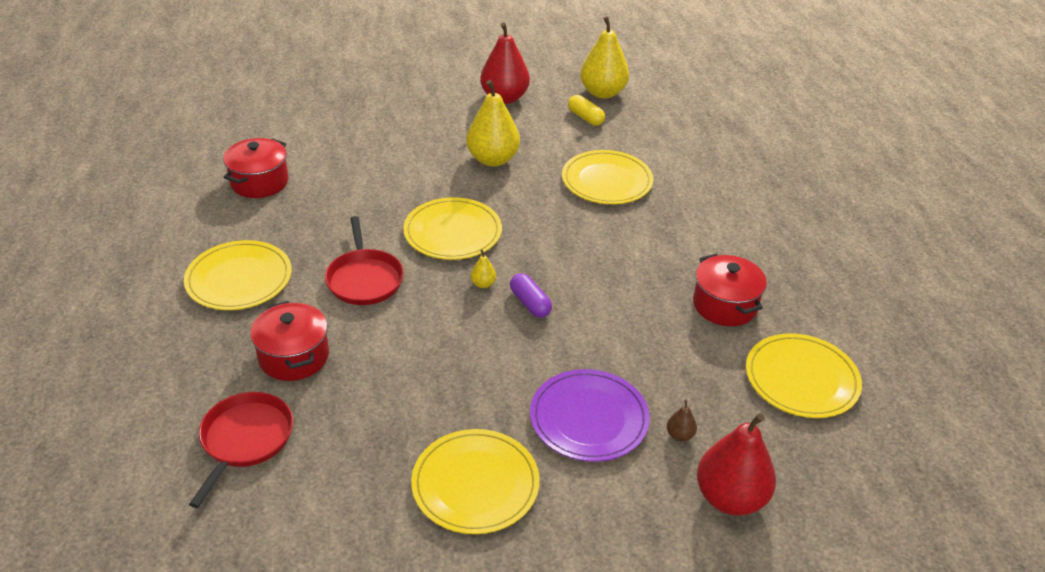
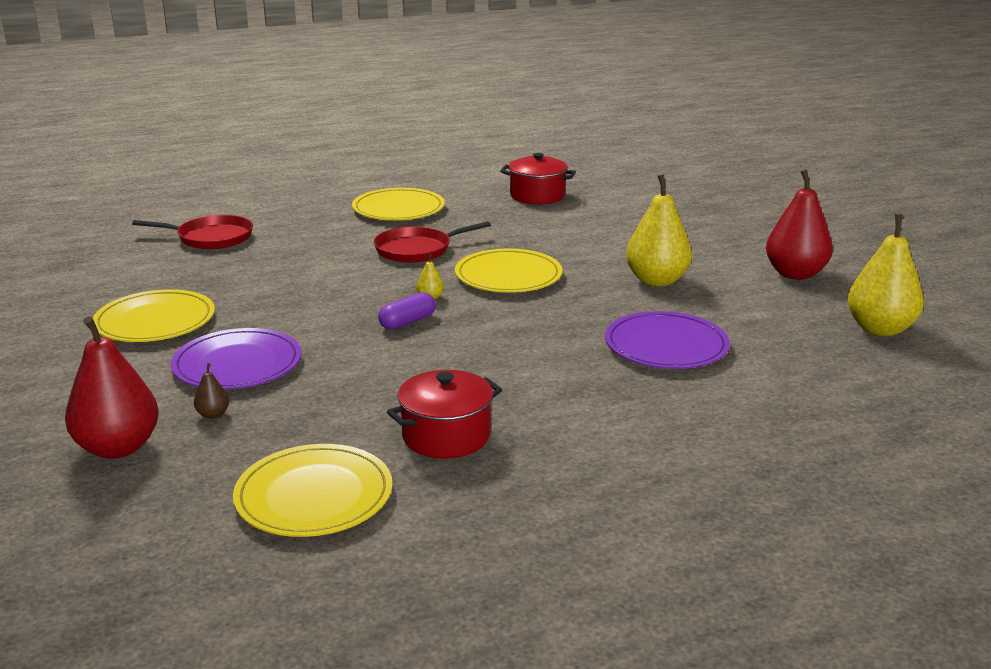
camera: 80 degrees right, 15 degrees down
(294, 356) = (306, 239): red pot -> none
(585, 118) = (802, 323): yellow capsule -> none
(607, 181) = (666, 346): yellow plate -> purple plate

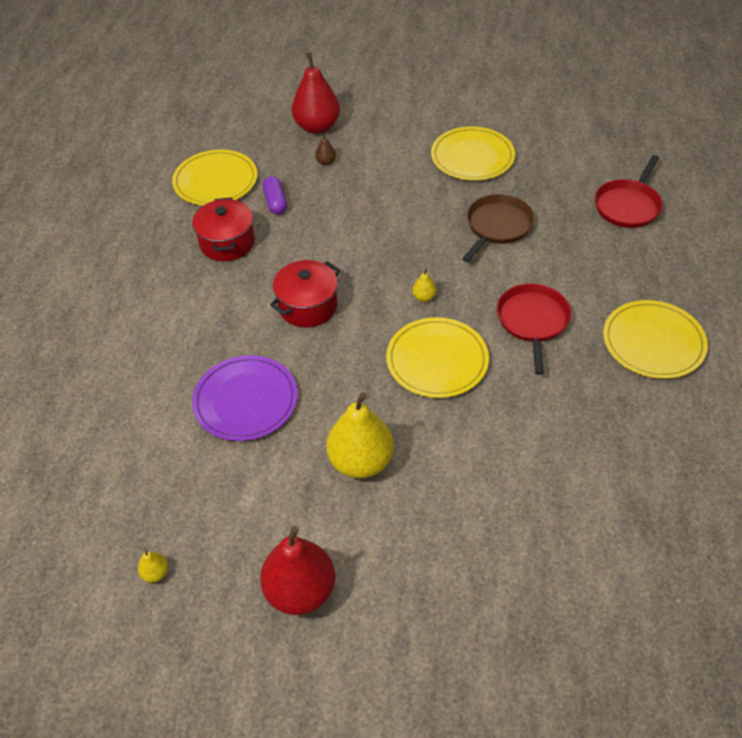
camera: 120 degrees right, 25 degrees up
(237, 364) = (382, 181): purple plate -> none
(286, 285) = (497, 226): none -> brown pan
(407, 322) = (389, 272): purple capsule -> purple capsule (275, 202)
(537, 196) = (649, 477): red pot -> red pot (308, 306)
(880, 329) = (155, 573): yellow pear -> yellow pear, size x0.42

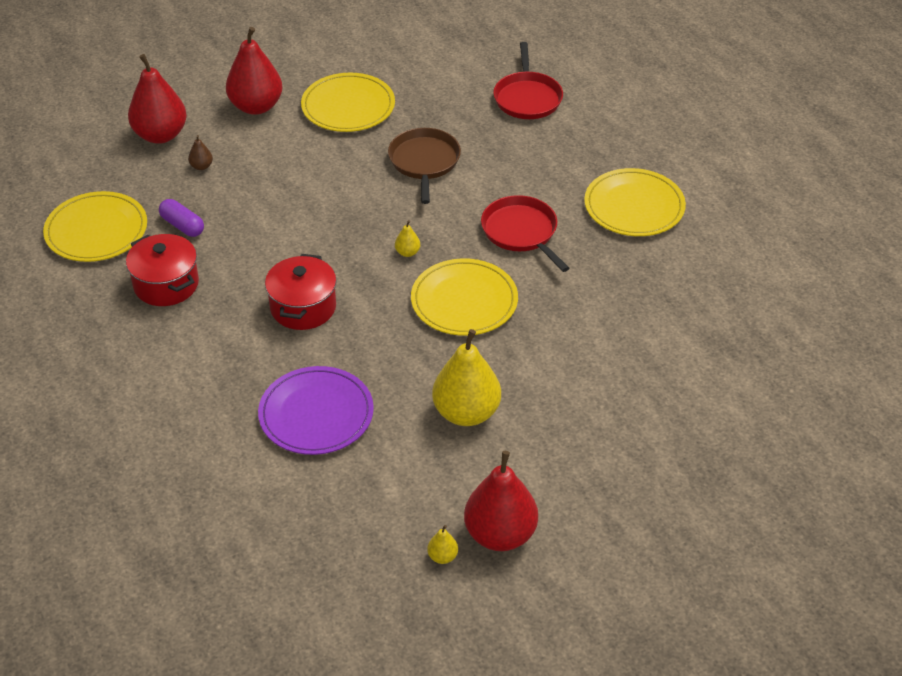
camera: 35 degrees left, 5 degrees down
(155, 573) = (360, 588): yellow pear -> yellow pear (442, 556)
(402, 131) = (256, 106): none -> red pear

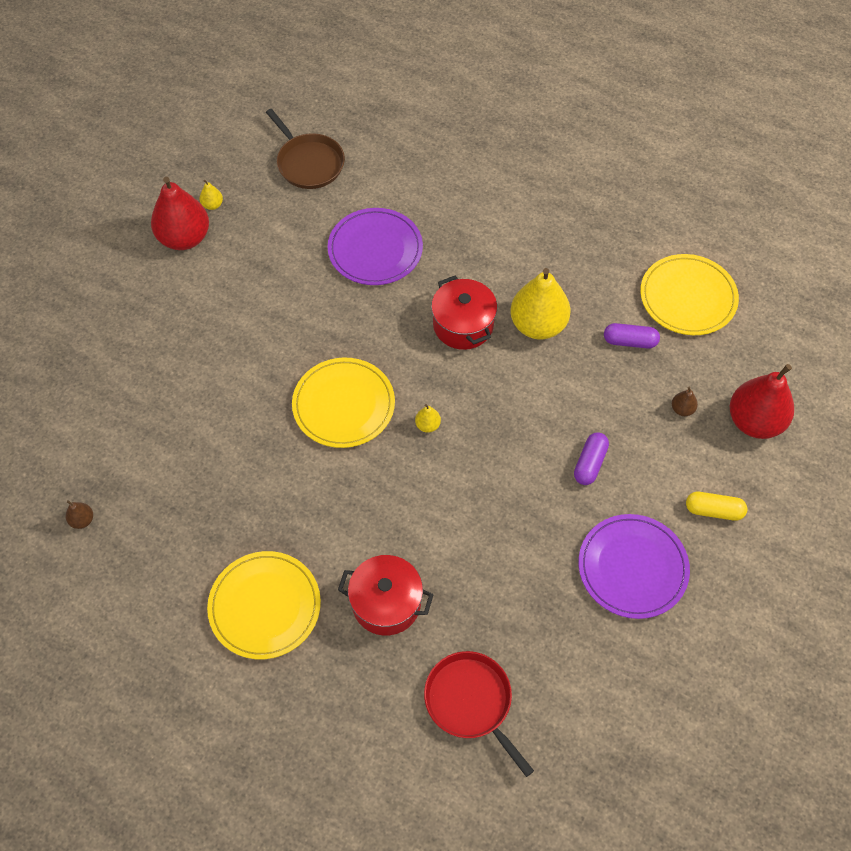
camera: 145 degrees right, 15 degrees up
(166, 284) = (583, 284): red pot -> red pot (386, 603)
(256, 106) = (713, 510): red pear -> yellow capsule
(309, 170) = (590, 463): none -> purple capsule
(348, 106) = (632, 568): yellow plate -> purple plate
(424, 162) = (499, 539): brown pan -> brown pan (308, 163)
(466, 413) = (269, 309): yellow pear -> yellow pear (538, 325)
(521, 232) = (348, 508): red pan -> none
(753, 329) = (82, 520): none -> brown pear

